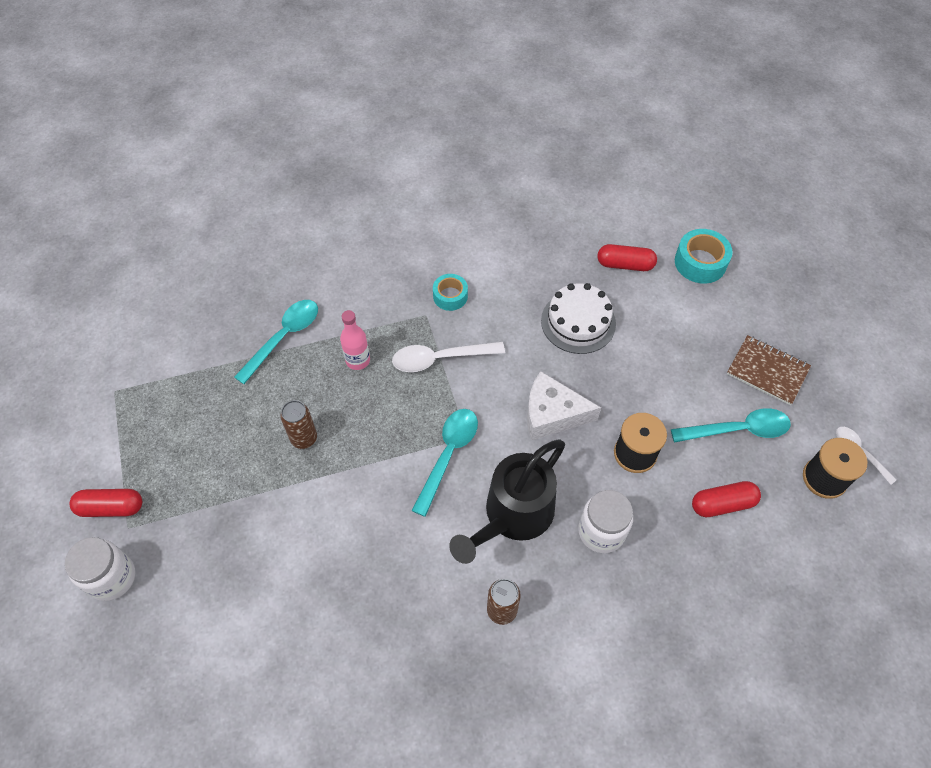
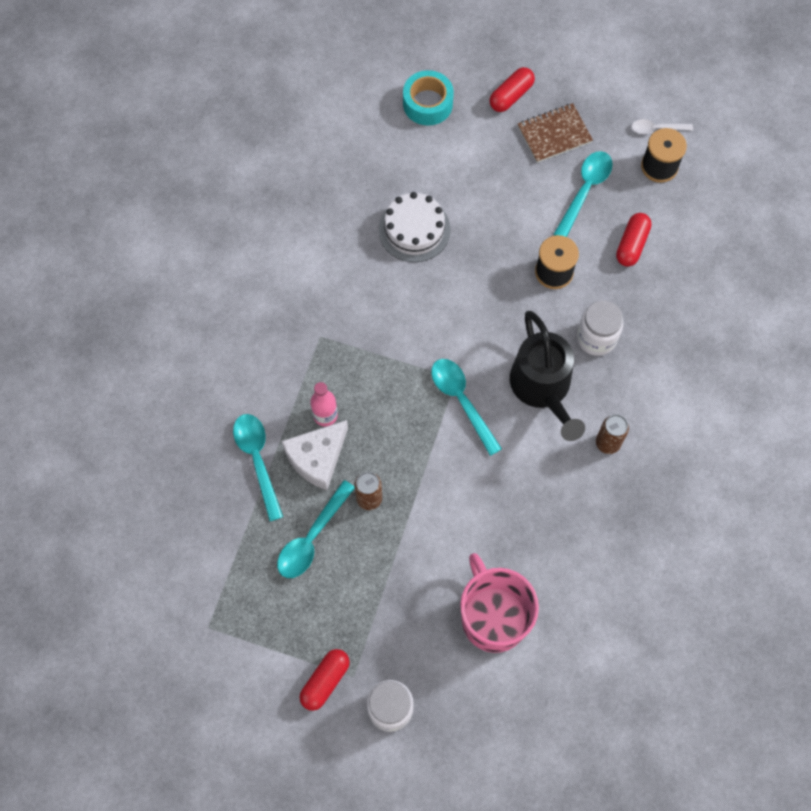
camera: 55 degrees left, 10 degrees up
(240, 417) = (312, 537): none -> turquoise spoon
(252, 614) = (493, 617): none -> pink mug
(440, 359) = (371, 352): white spoon -> none
(450, 296) = (316, 306): turquoise tape -> none
(552, 414) = (481, 305): white cheese -> white cheese (317, 458)
(625, 265) = (387, 157): red capsule -> red capsule (511, 96)

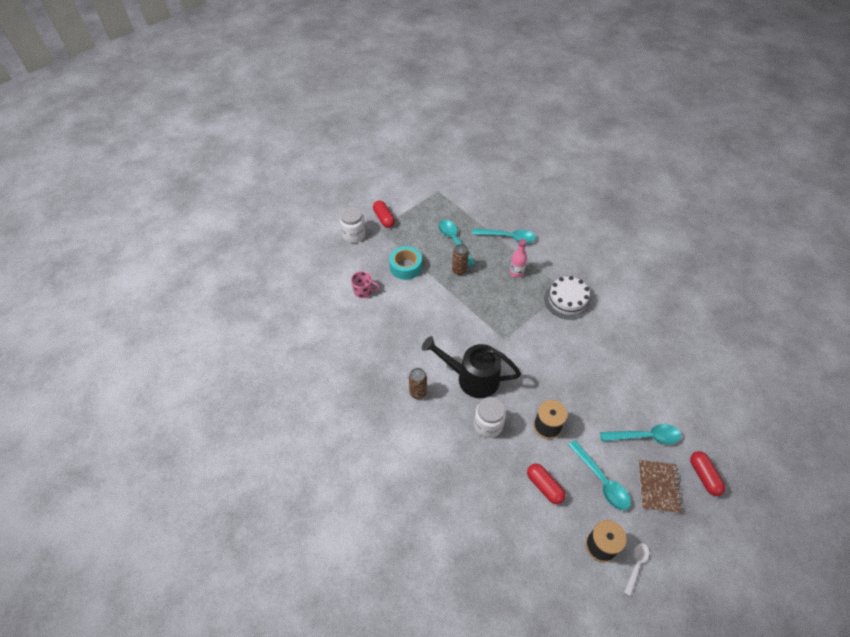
camera: 120 degrees right, 15 degrees down
(317, 458) = (494, 260): white cheese -> none
(414, 229) = (615, 365): white cake -> white cake (567, 300)
(427, 103) = (714, 419): turquoise tape -> turquoise tape (405, 267)
(461, 401) = (488, 335): turquoise spoon -> turquoise spoon (645, 436)
(493, 617) = (363, 291): pink mug -> pink mug, size x0.48

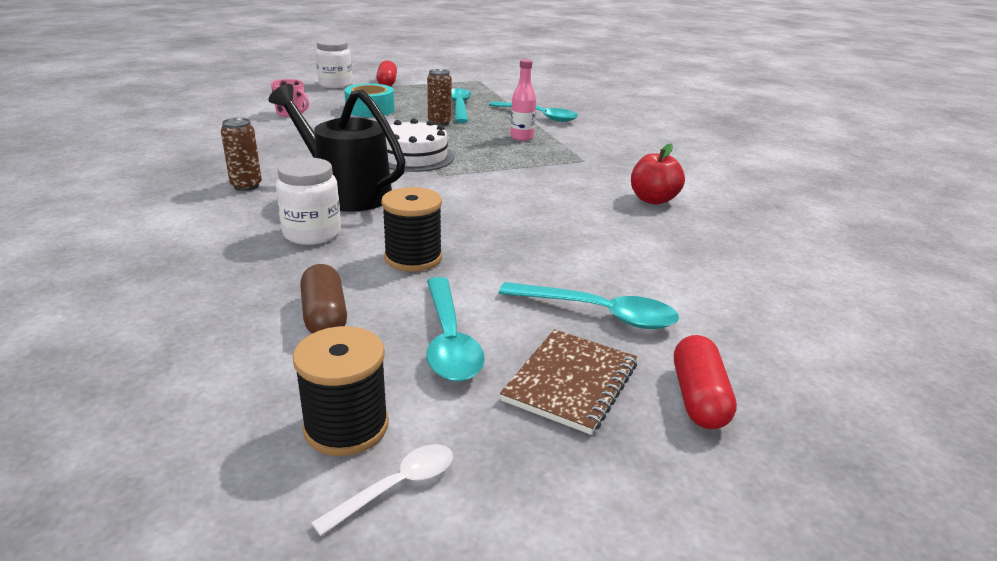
camera: 20 degrees right, 25 degrees down
(544, 486) = (324, 316): red capsule -> brown capsule
(567, 300) = (579, 168): white cake -> white cake (414, 157)
(619, 323) = (653, 200): none -> red apple

